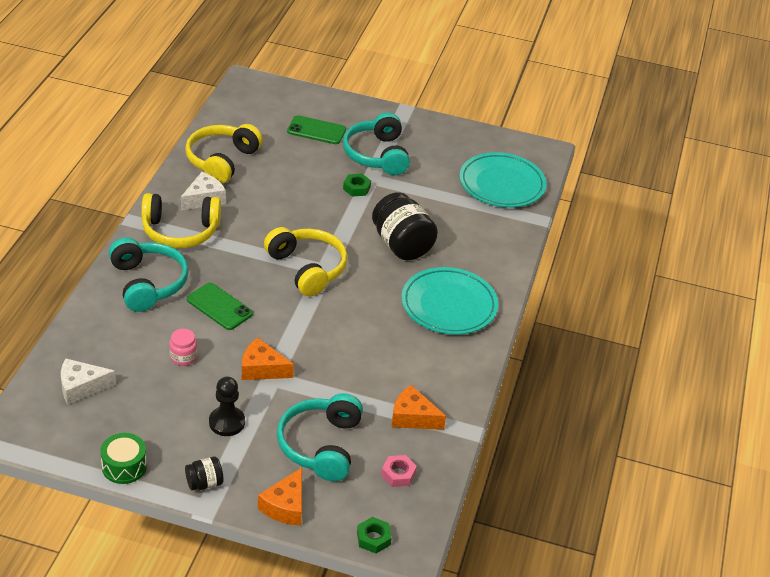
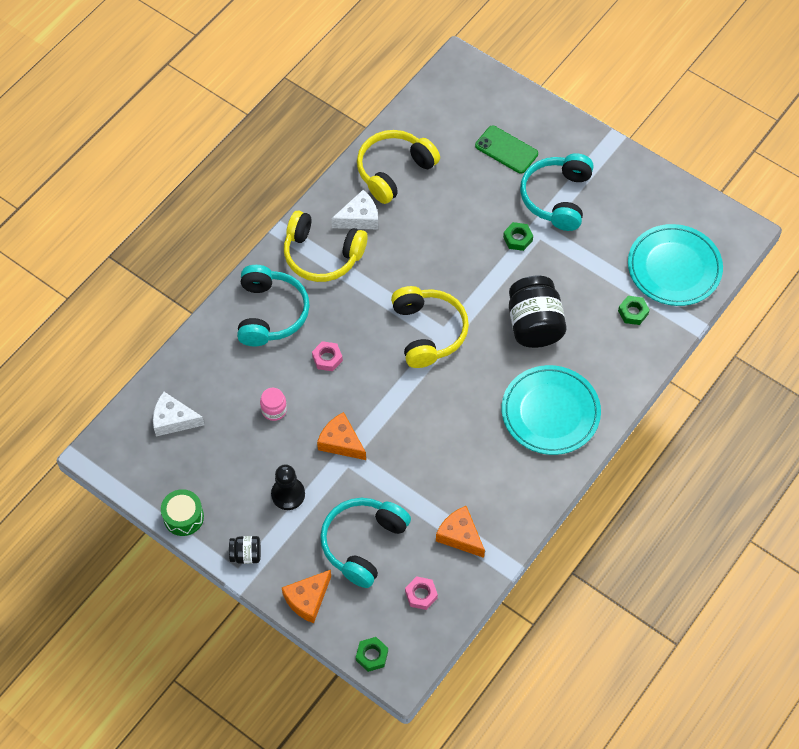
camera: 25 degrees right, 20 degrees up
(219, 307) = (327, 358): green phone -> pink nut
(483, 220) = (633, 312): none -> green nut

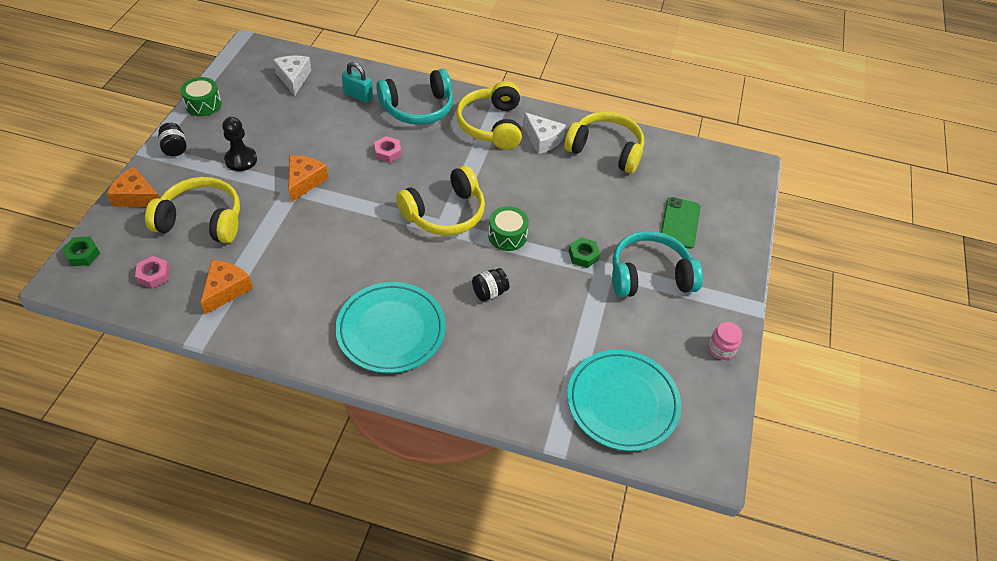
camera: 65 degrees right, 10 degrees down
(228, 364) = (358, 96): none -> turquoise padlock
(274, 410) = (323, 132): pink jar -> pink jar (721, 349)
(363, 543) = (201, 220): turquoise headphones -> yellow headphones
(474, 290) = (507, 236): none -> green drum
(534, 325) = (489, 292): black jar -> black jar, size x0.48
(633, 312) = (545, 376): green nut -> none

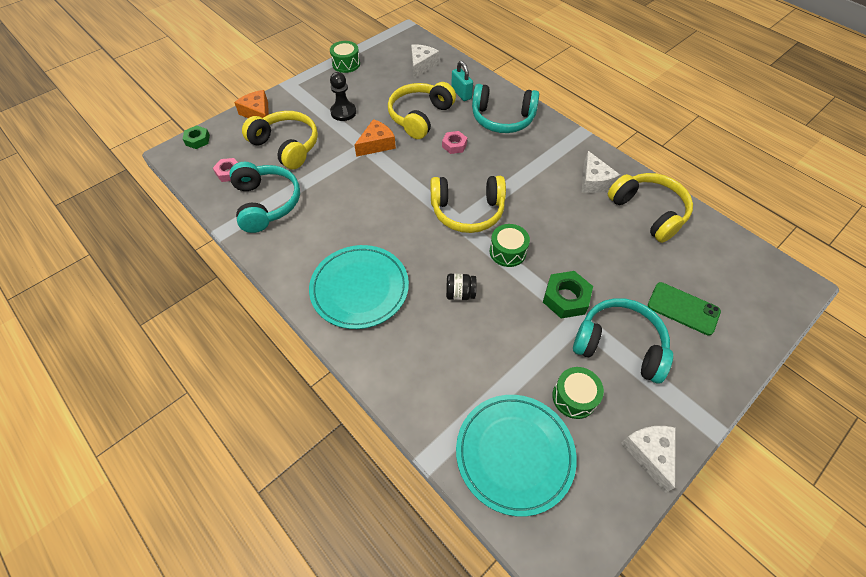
camera: 35 degrees right, 5 degrees up
(175, 148) = (305, 88): black jar -> none
(226, 290) = (266, 203): orange cheese -> turquoise headphones
(492, 125) = (556, 153): yellow headphones -> yellow headphones (420, 117)
(583, 255) = (565, 298): green nut -> green nut, size x1.55
(640, 334) = (574, 397): none -> green drum
(680, 223) = (683, 308): green phone -> green phone turned 75 degrees clockwise
(721, 349) = (650, 453): pink jar -> white cheese

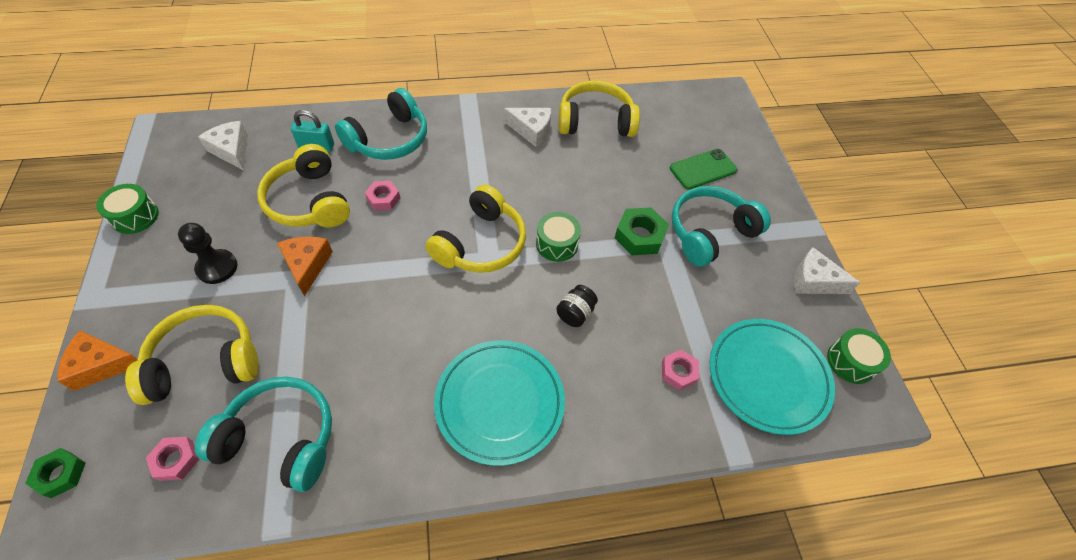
camera: 60 degrees left, 0 degrees up
(466, 384) = (678, 372): none -> pink nut
(574, 397) = (739, 297): green drum -> green drum (851, 361)

